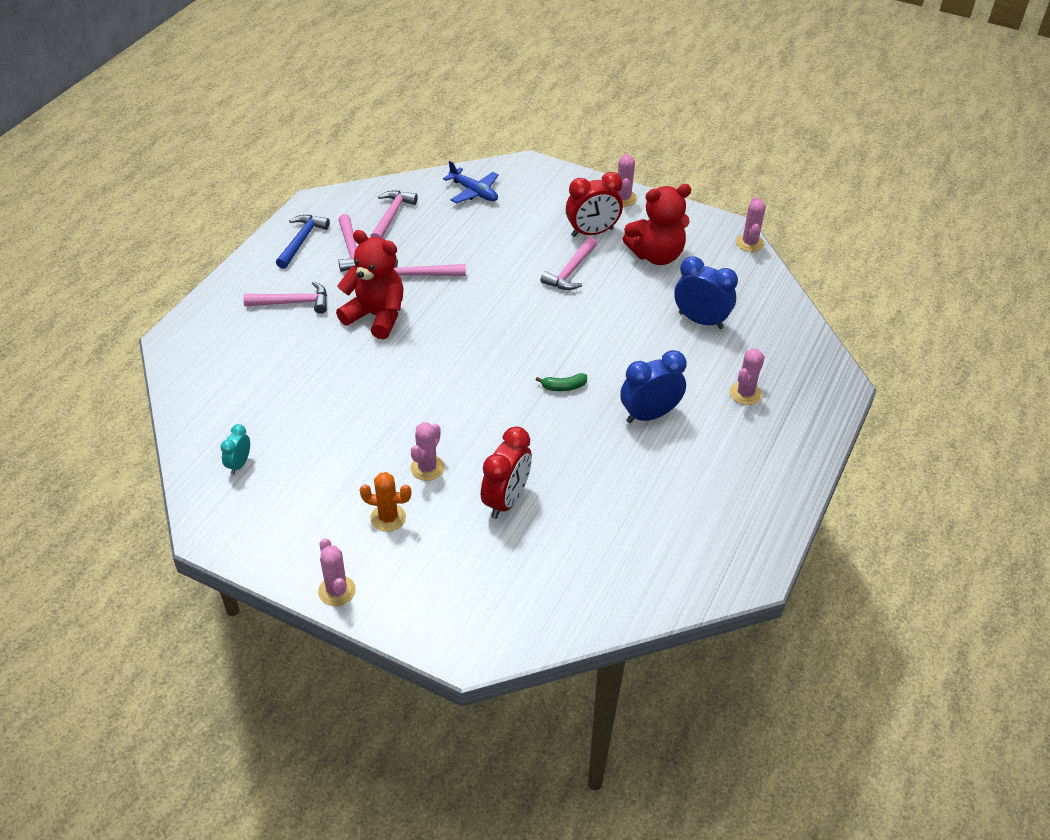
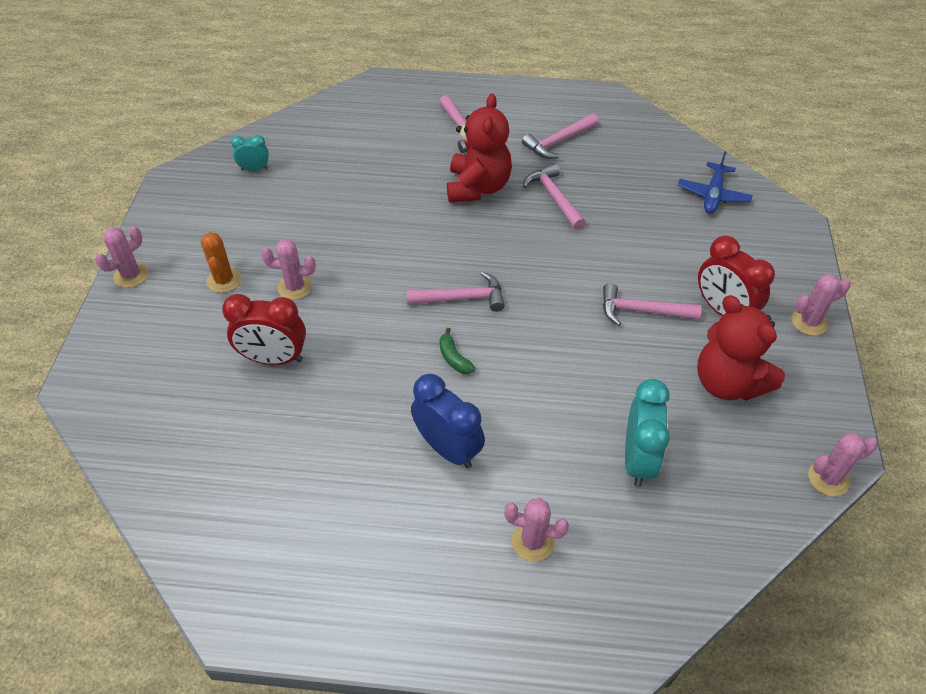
camera: 70 degrees right, 5 degrees up
(301, 241) = (549, 107): blue hammer -> none
(392, 216) = (628, 150): pink hammer -> pink hammer (462, 298)
(700, 320) = (638, 460): blue clock -> turquoise clock

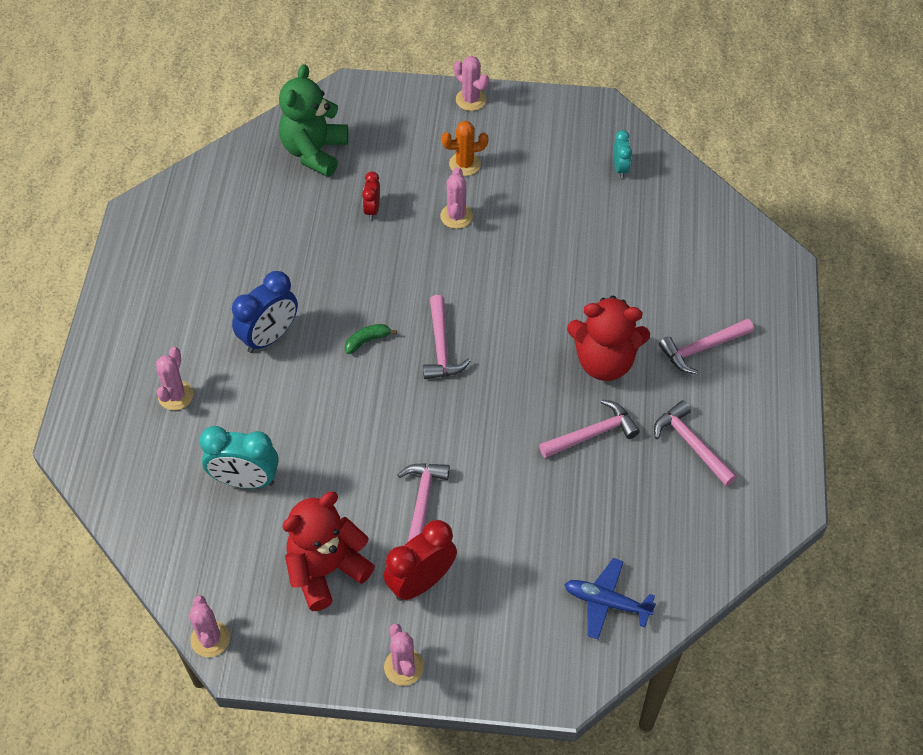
camera: 90 degrees right, 5 degrees up
(172, 418) = (314, 152): none -> green teddy bear
(274, 359) = (372, 209): red clock -> red clock, size x0.55

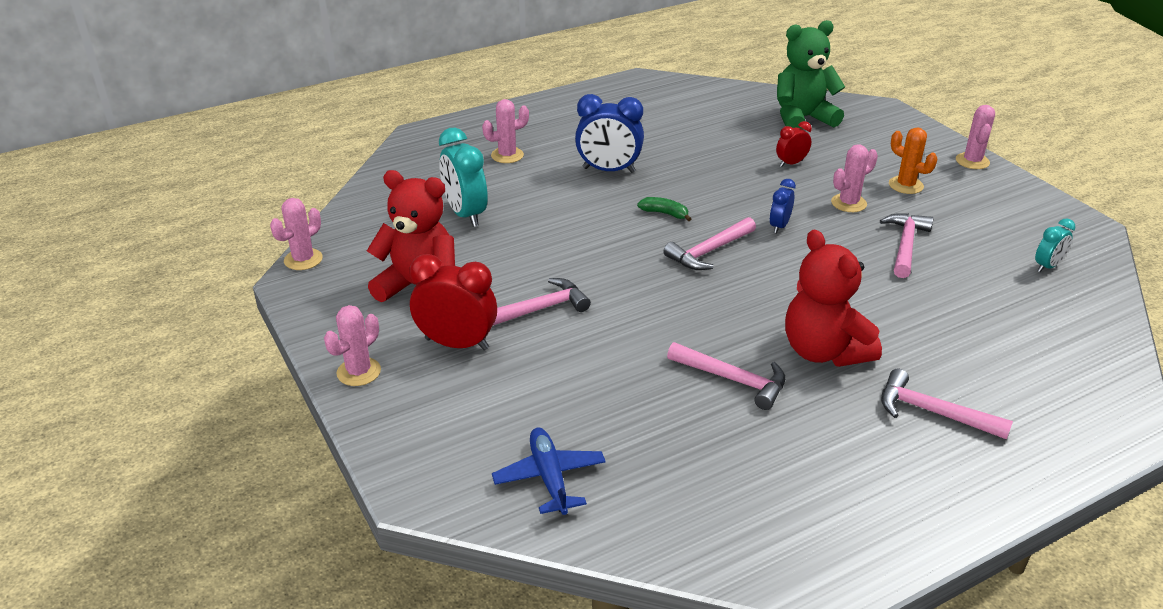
camera: 55 degrees right, 20 degrees down
(447, 280) = (779, 226): none -> blue clock
(691, 444) = (809, 456): pink hammer -> pink hammer (905, 245)

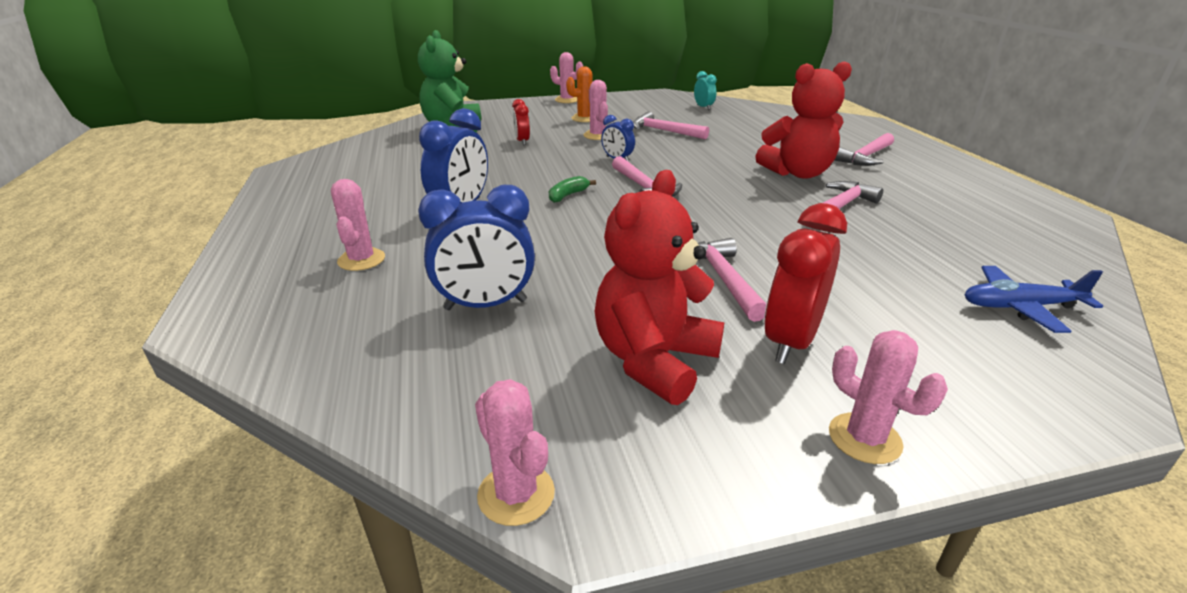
camera: 75 degrees left, 5 degrees down
(465, 214) = (485, 305): turquoise clock -> blue clock

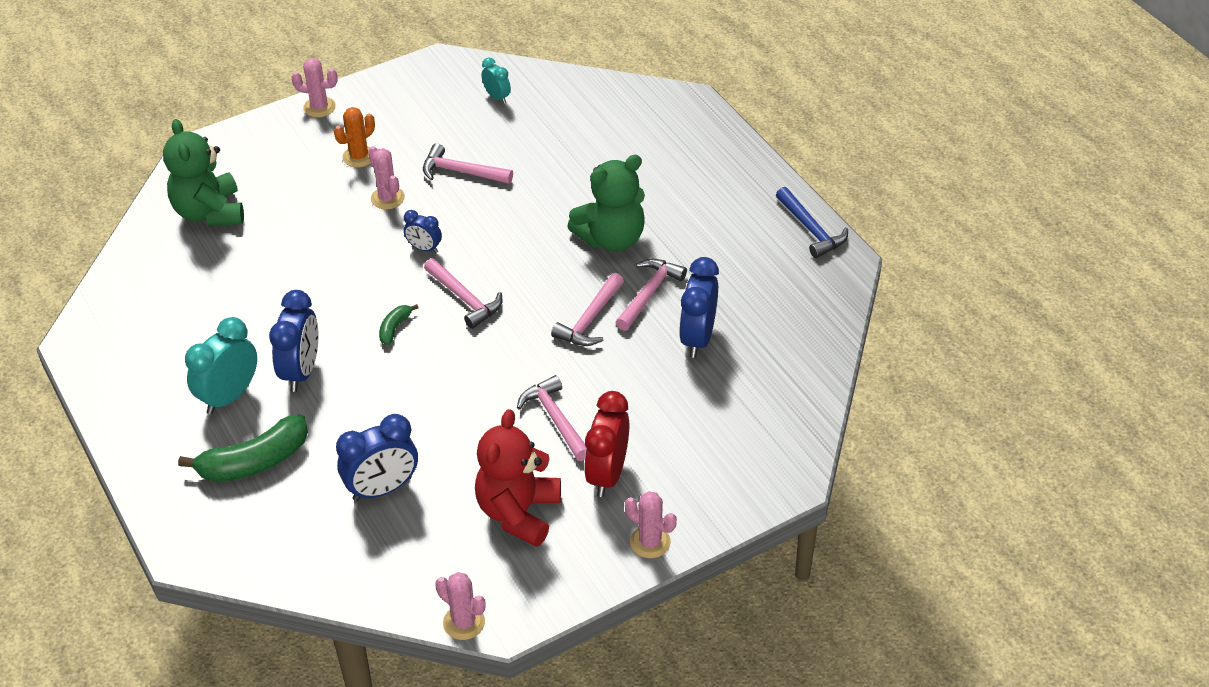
camera: 15 degrees left, 15 degrees up
(361, 260) = (254, 462): pink cactus -> green banana
(380, 213) = (229, 396): none -> turquoise clock
(522, 141) = (306, 230): red clock -> none
(797, 173) = (611, 238): red teddy bear -> green teddy bear
(865, 157) = (680, 190): pink hammer -> pink hammer (590, 320)
(903, 242) = (697, 338): none -> blue clock
(1015, 190) = (811, 230): none -> blue hammer
(1019, 307) = (768, 402): blue plane -> none

